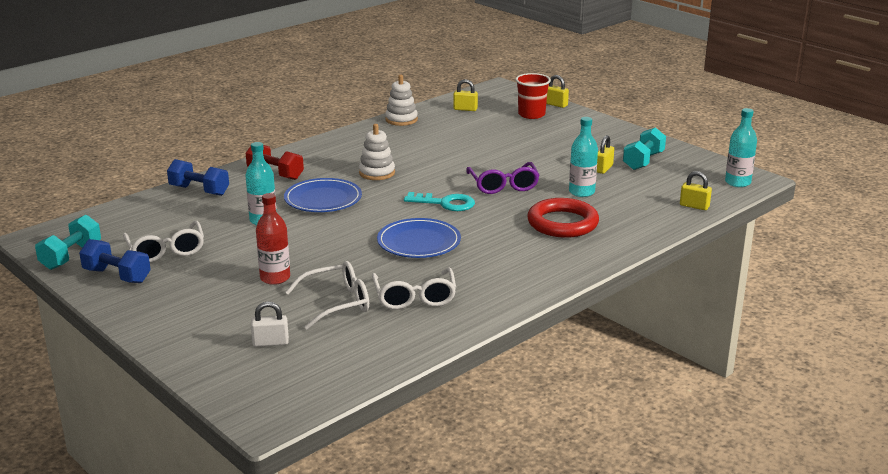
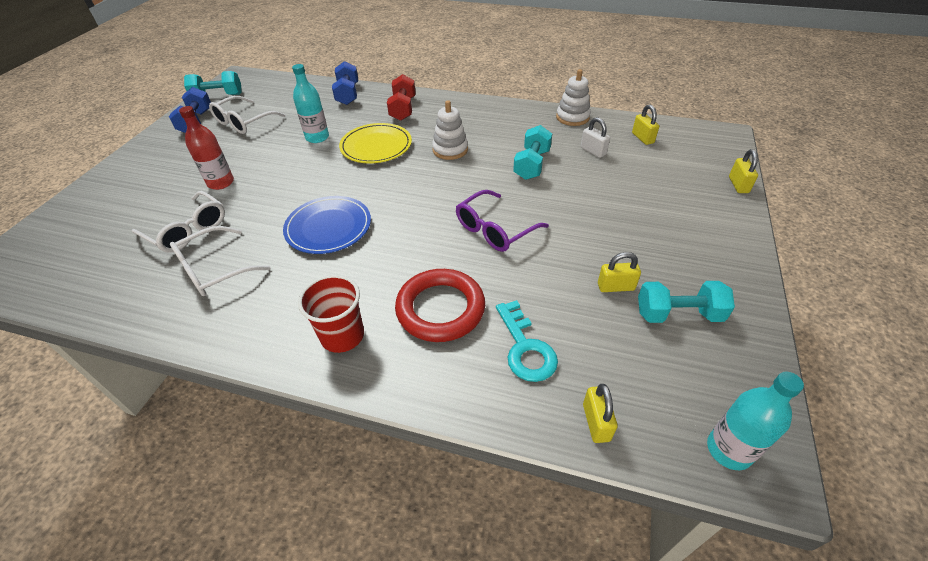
camera: 60 degrees right, 20 degrees up
(270, 342) = (109, 225): white padlock -> white padlock (593, 151)
(323, 199) = (376, 146): blue plate -> yellow plate
(443, 152) = (531, 164): none -> turquoise dumbbell
(445, 203) = (421, 210): turquoise key -> turquoise key (525, 348)
(531, 114) = (688, 180): red cup -> red cup (342, 336)
(581, 192) = (534, 293): turquoise bottle -> none

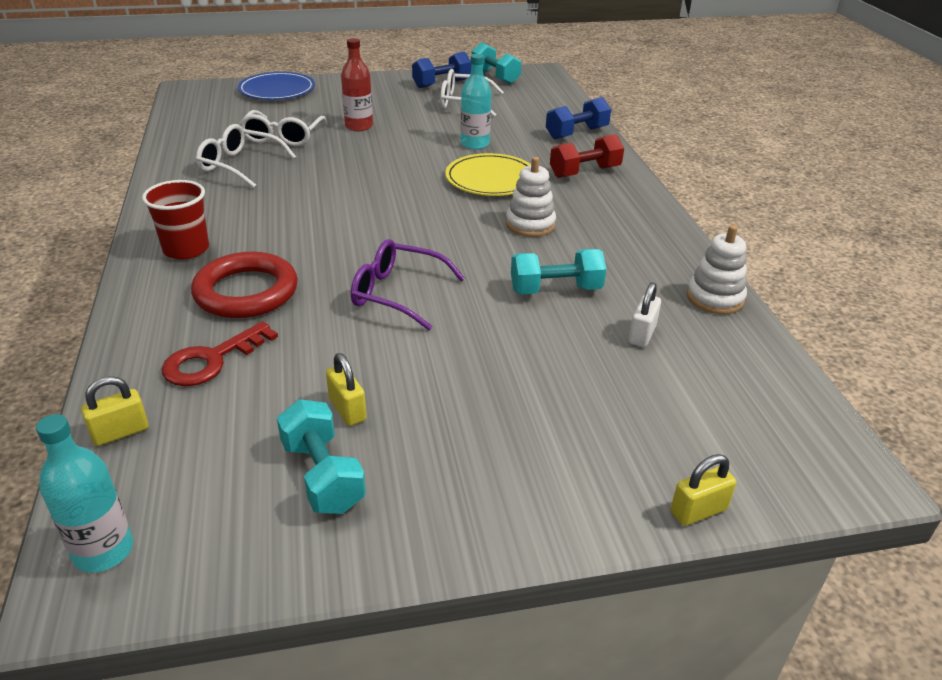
camera: 60 degrees right, 10 degrees down
(328, 227) = (331, 196): blue plate -> blue plate (277, 90)
(525, 348) = (212, 360): turquoise key -> red key
(642, 138) = (732, 377): yellow padlock -> none

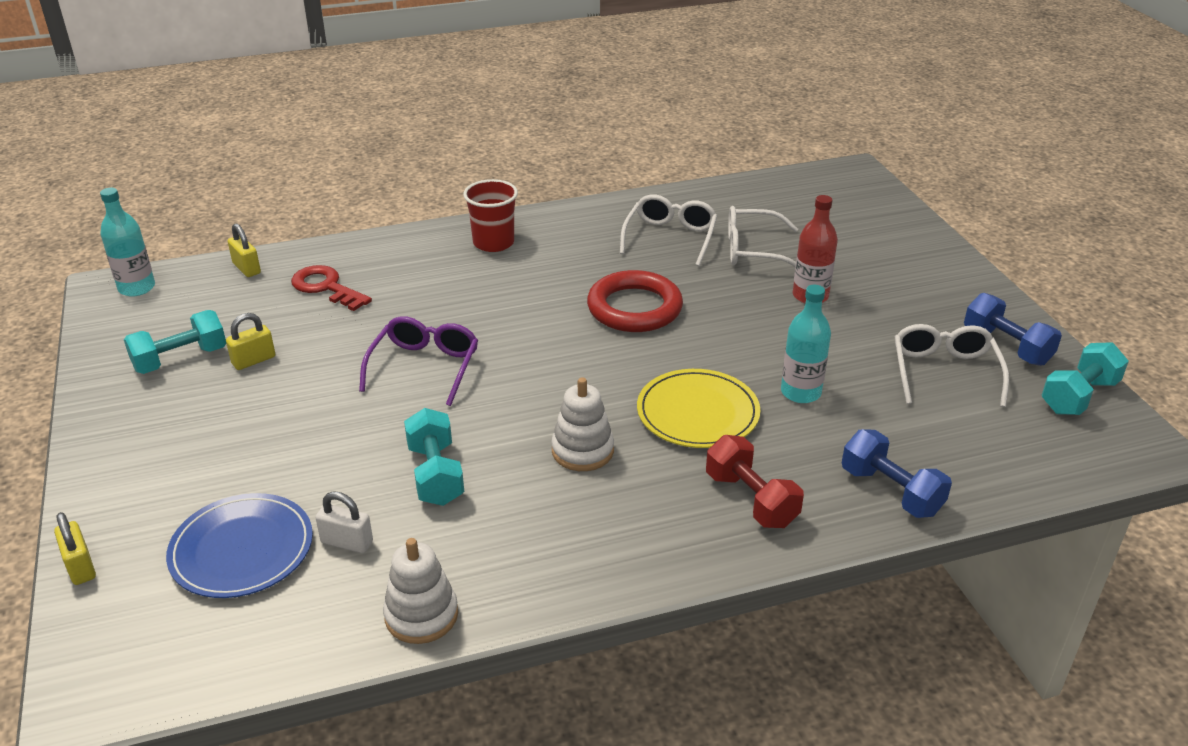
camera: 85 degrees right, 0 degrees up
(246, 292) = (425, 285): red ring -> red ring (634, 308)
(277, 90) = (889, 224): blue plate -> blue plate (242, 549)

